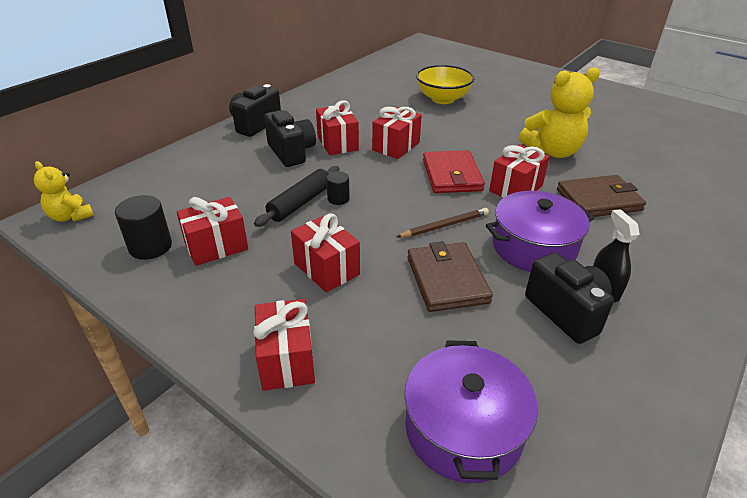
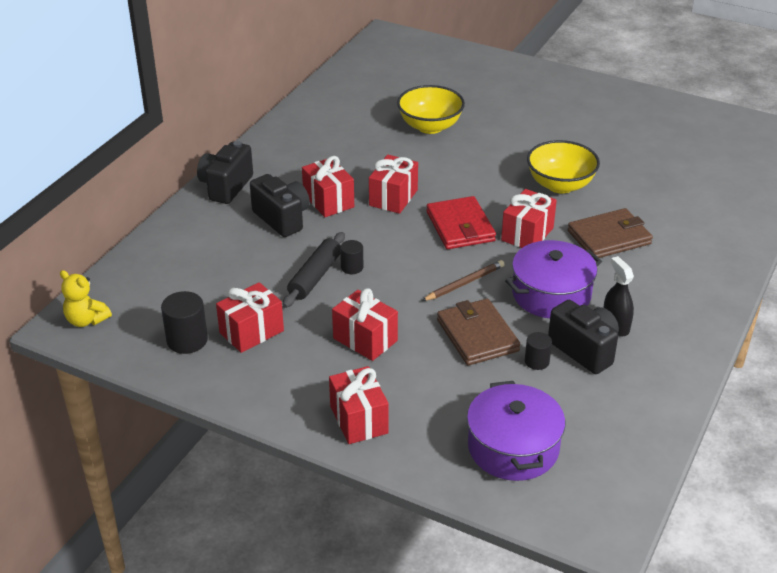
camera: 10 degrees left, 0 degrees up
(509, 318) = (537, 361): none -> black cylinder
(552, 151) = (560, 185): yellow teddy bear -> yellow bowl

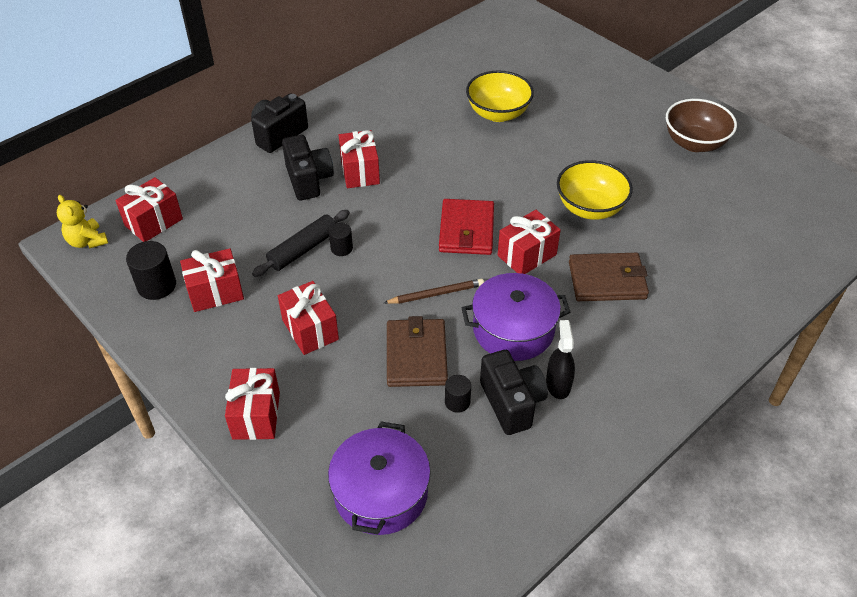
camera: 20 degrees right, 10 degrees up
(393, 198) = (421, 183): red gift -> red gift (153, 222)
(620, 115) = (694, 143): none -> brown bowl

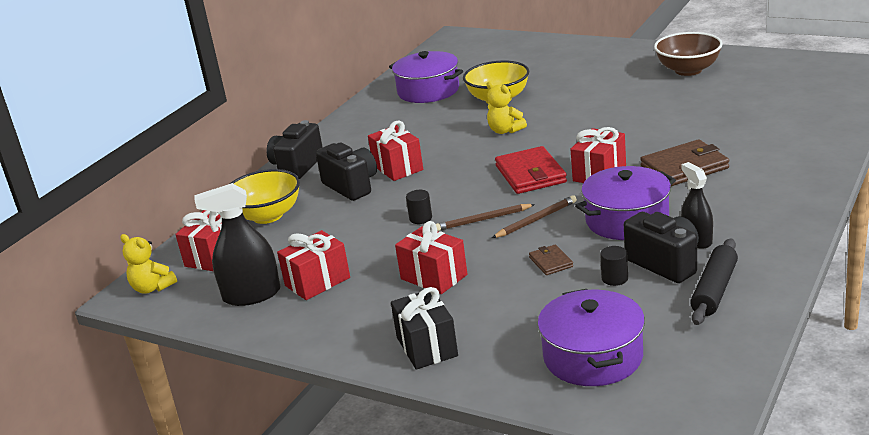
camera: 15 degrees left, 20 degrees down
(157, 285) = (252, 295): black cylinder -> black spray bottle
(256, 415) = (427, 347): red gift -> black gift
(303, 249) = (383, 230): black rolling pin -> black rolling pin (714, 290)
(391, 273) = (483, 220): none -> brown pencil
(416, 355) = (551, 262): brown wallet -> brown wallet, size x0.50
(444, 76) = (428, 91): none -> purple pot
(479, 160) = (505, 130): none -> yellow teddy bear
(590, 208) = (631, 130): yellow bowl -> yellow bowl (267, 216)

